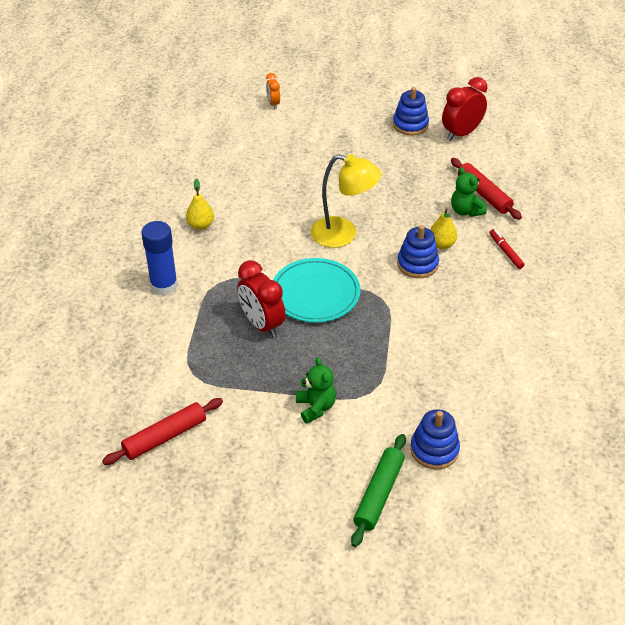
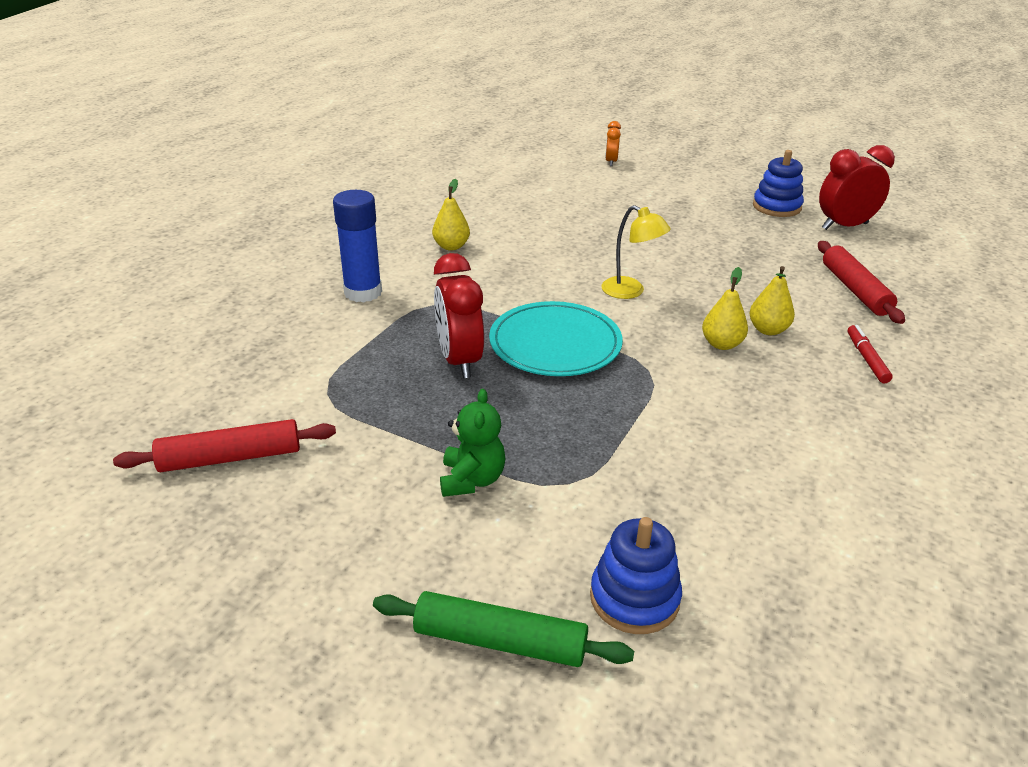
camera: 20 degrees right, 10 degrees down
(343, 234) = (630, 291): yellow lamp -> yellow lamp, size x0.65
(379, 494) = (500, 641): green rolling pin -> green rolling pin turned 60 degrees clockwise
(417, 264) = (721, 344): blue stacking toy -> yellow pear
(465, 211) = (820, 302): green teddy bear -> none

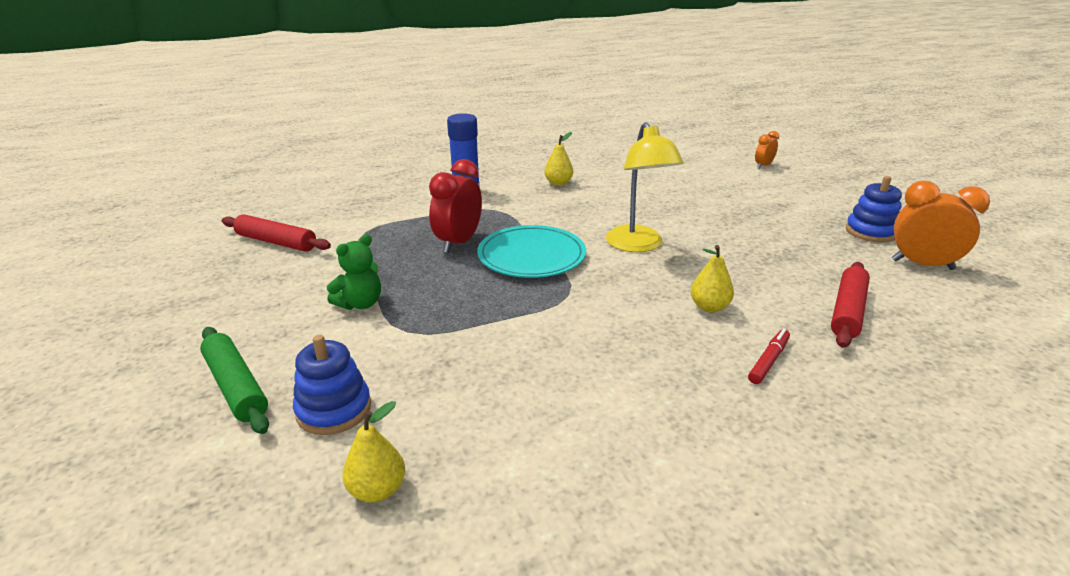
camera: 40 degrees right, 5 degrees down
(630, 291) = (638, 245): yellow lamp -> yellow lamp, size x1.54
(721, 344) = (652, 301): yellow pear -> yellow pear (377, 490)
(844, 226) = (922, 265): red clock -> orange clock

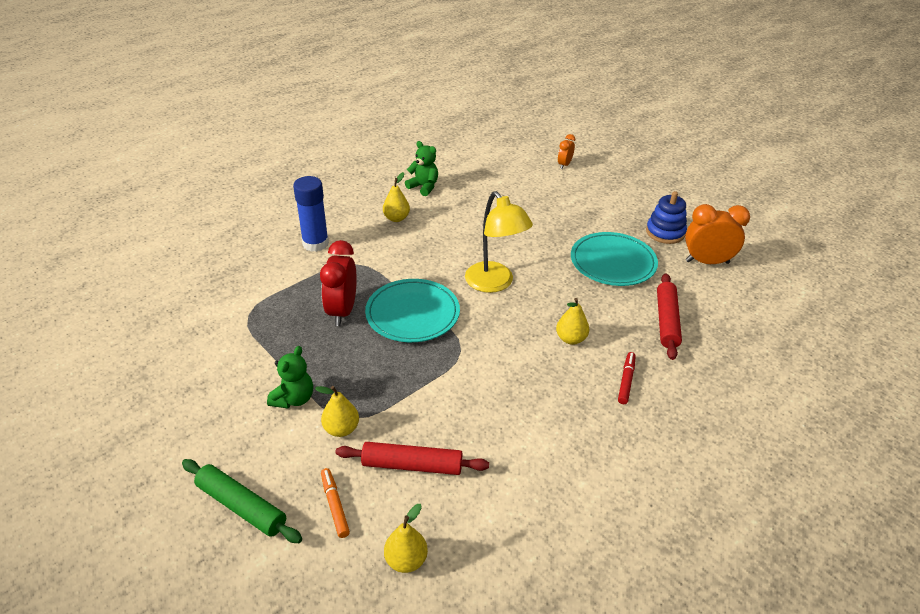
camera: 20 degrees left, 10 degrees up
(276, 242) = (169, 345): red rolling pin -> red rolling pin (412, 465)
(334, 409) = (335, 505): blue stacking toy -> orange marker
(391, 339) = (341, 429): none -> yellow pear
(600, 165) = (424, 187): none -> green teddy bear
(792, 248) = (613, 262): none -> turquoise plate

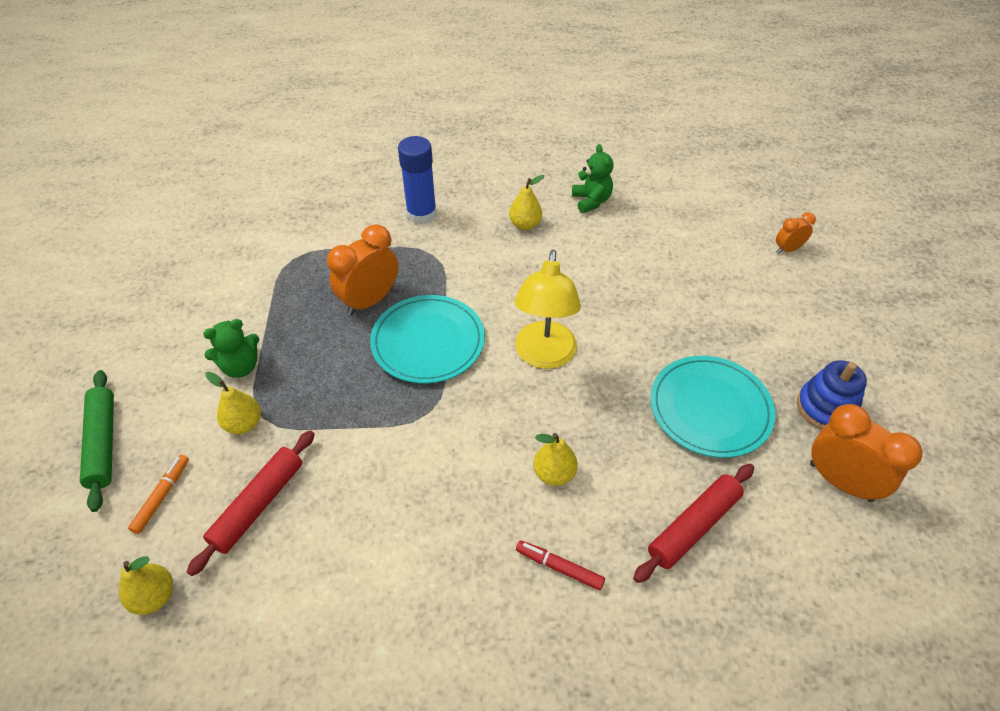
camera: 40 degrees right, 10 degrees up
(342, 311) = (369, 301): red clock -> orange clock
(412, 465) = (258, 505): red rolling pin -> red rolling pin turned 75 degrees clockwise
(626, 381) = (559, 567): red marker -> red marker turned 120 degrees counterclockwise

